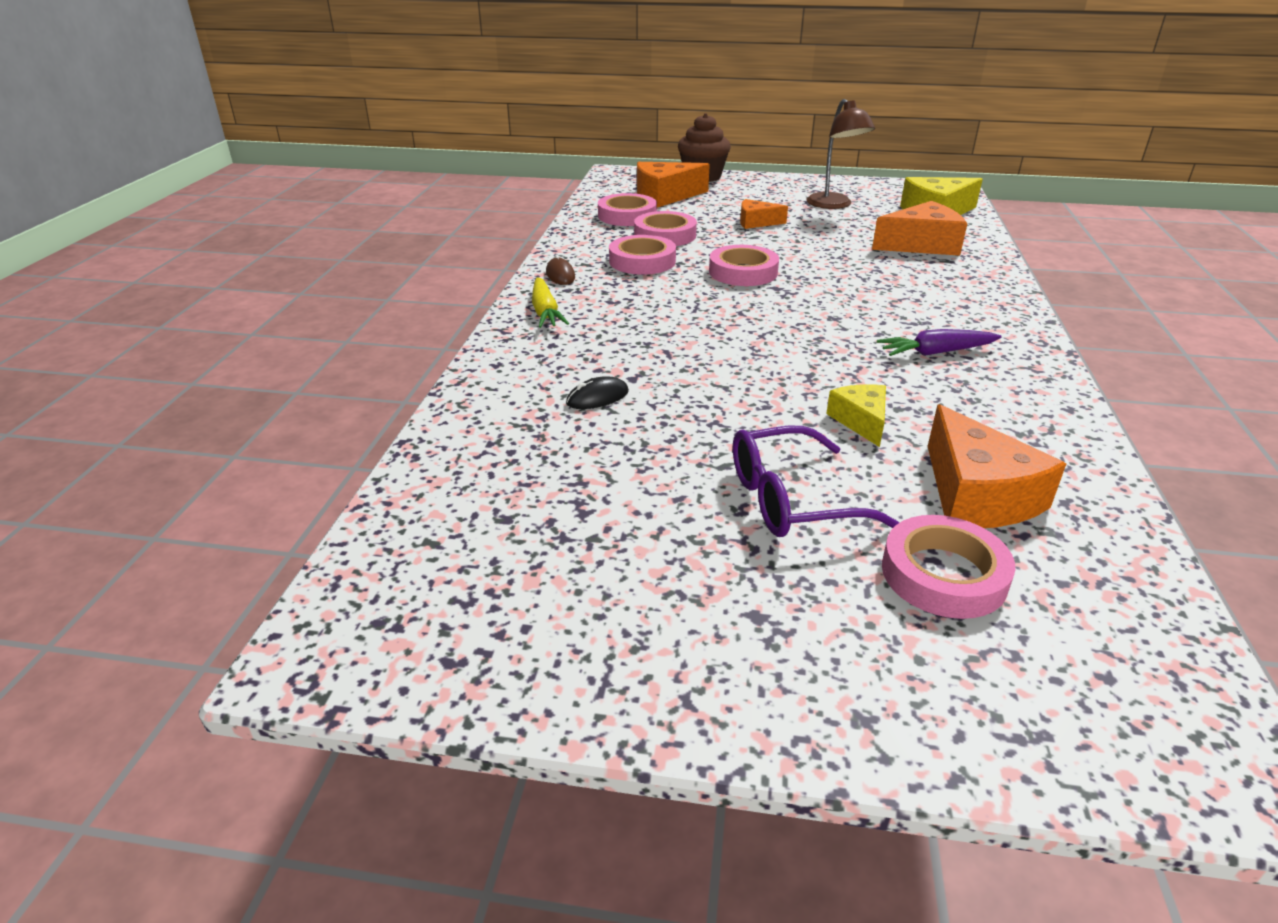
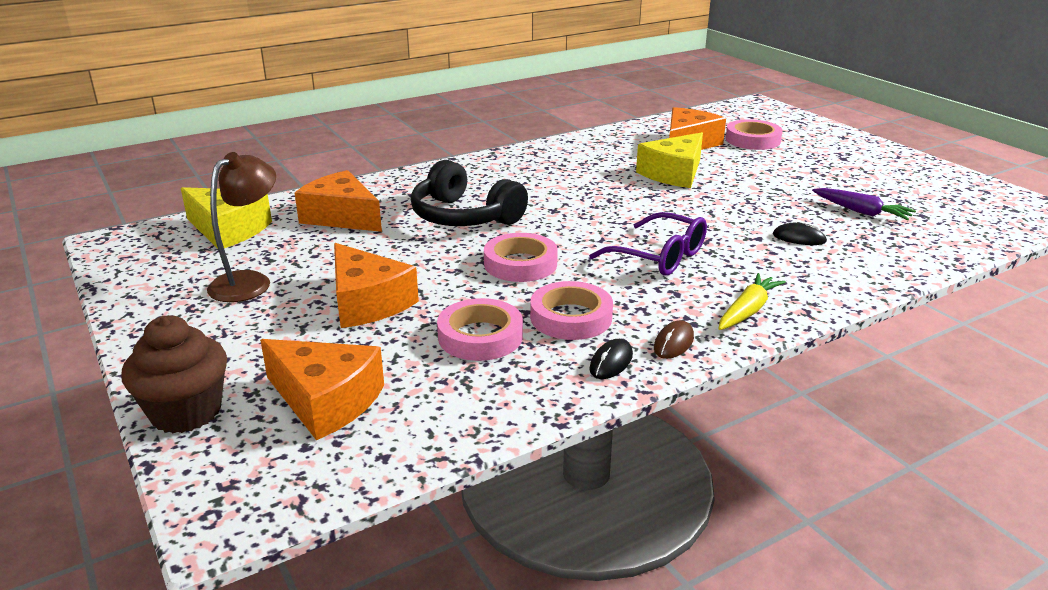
camera: 130 degrees left, 5 degrees down
(577, 253) = (611, 362): none -> black mouse
(627, 216) = (446, 391): pink tape -> none
(756, 222) = (367, 302): orange cheese -> orange cheese, size x1.72
(793, 499) = (768, 170): purple glasses -> purple glasses (658, 256)
(861, 421) = (674, 173): yellow cheese -> yellow cheese, size x1.72
(866, 281) = (464, 217): none -> black headphones
(936, 352) = (556, 174): purple carrot -> purple carrot (861, 212)

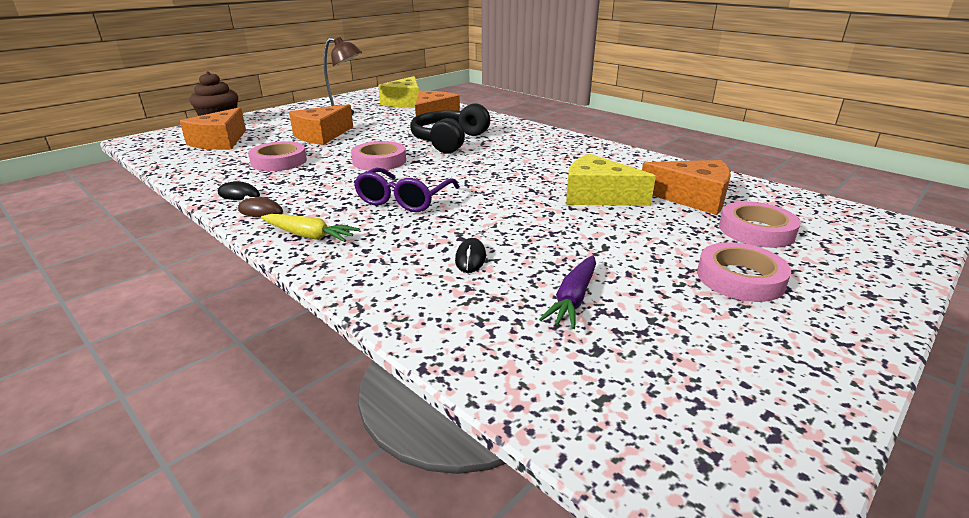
camera: 75 degrees right, 0 degrees up
(571, 317) = (301, 180): pink tape -> pink tape (740, 278)

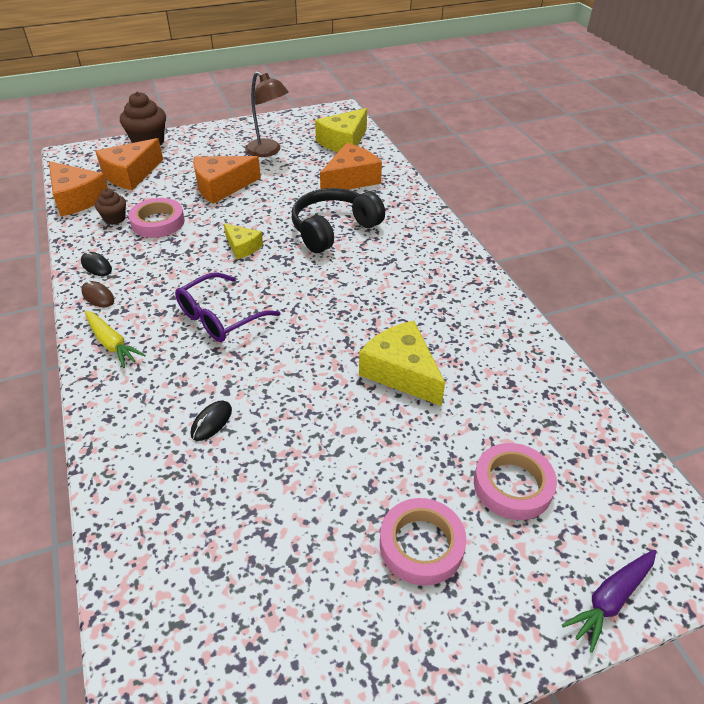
camera: 25 degrees right, 15 degrees up
(229, 166) = (114, 219): none -> brown cupcake
(379, 161) = (242, 247): pink tape -> yellow cheese
(573, 299) = (250, 508): purple carrot -> purple carrot (610, 600)
(692, 198) = (498, 409): orange cheese -> orange cheese (77, 198)

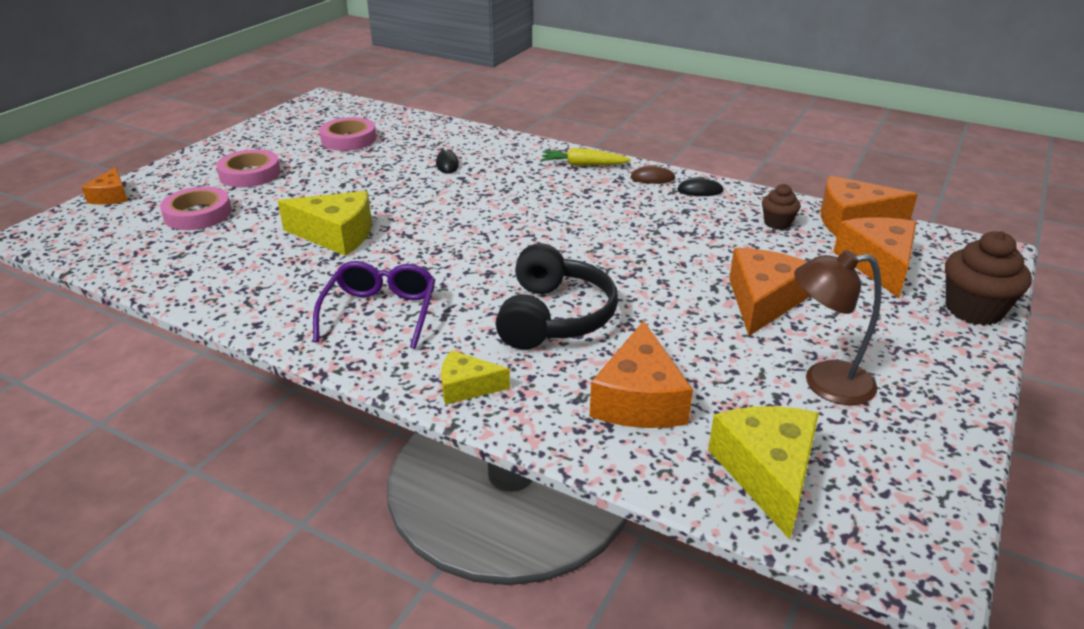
camera: 140 degrees right, 10 degrees down
(158, 222) = (735, 238): pink tape -> pink tape (348, 139)
(220, 317) = (536, 206): purple glasses -> purple glasses (380, 313)
(242, 247) = (615, 256): yellow cheese -> yellow cheese (467, 387)
(610, 600) = (111, 196): purple carrot -> orange cheese

